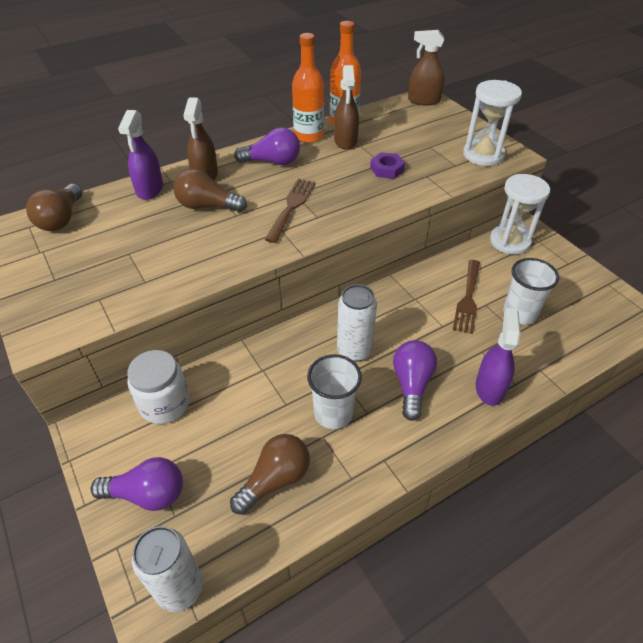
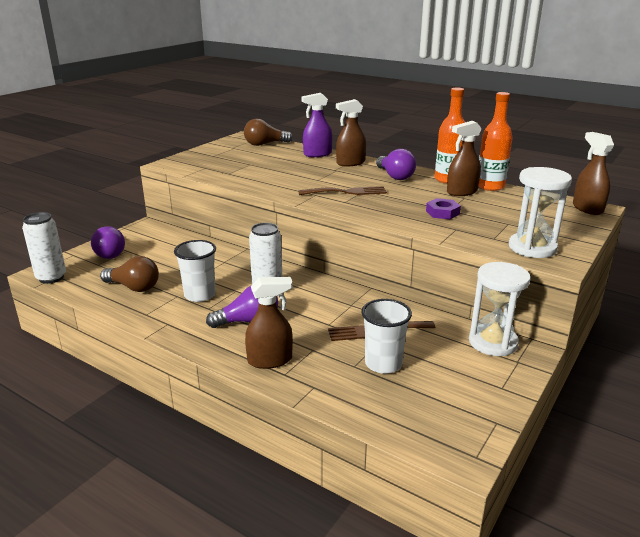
camera: 65 degrees right, 20 degrees down
(164, 404) = (177, 240): white jar -> none
(207, 206) = (317, 170): brown light bulb -> none
(490, 388) = (270, 360): purple spray bottle -> brown spray bottle

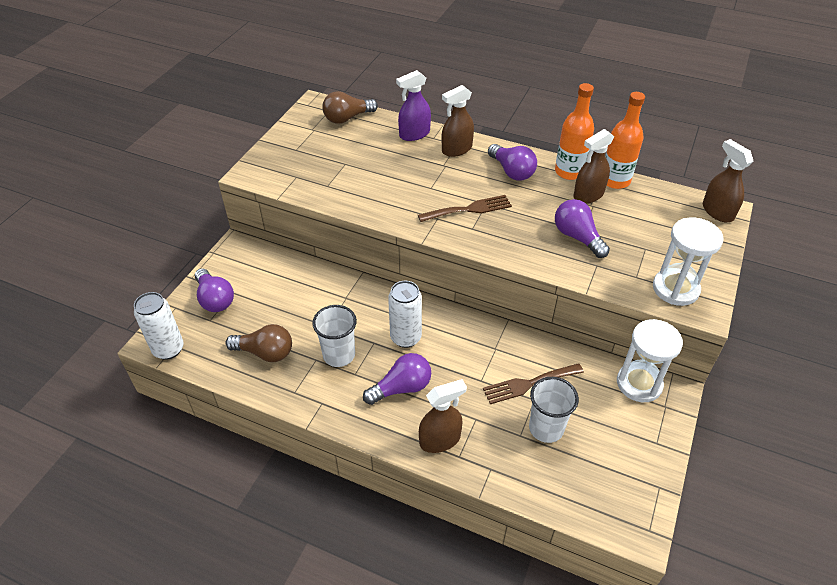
camera: 10 degrees left, 20 degrees up
(442, 212) = (577, 237): purple nut -> purple light bulb

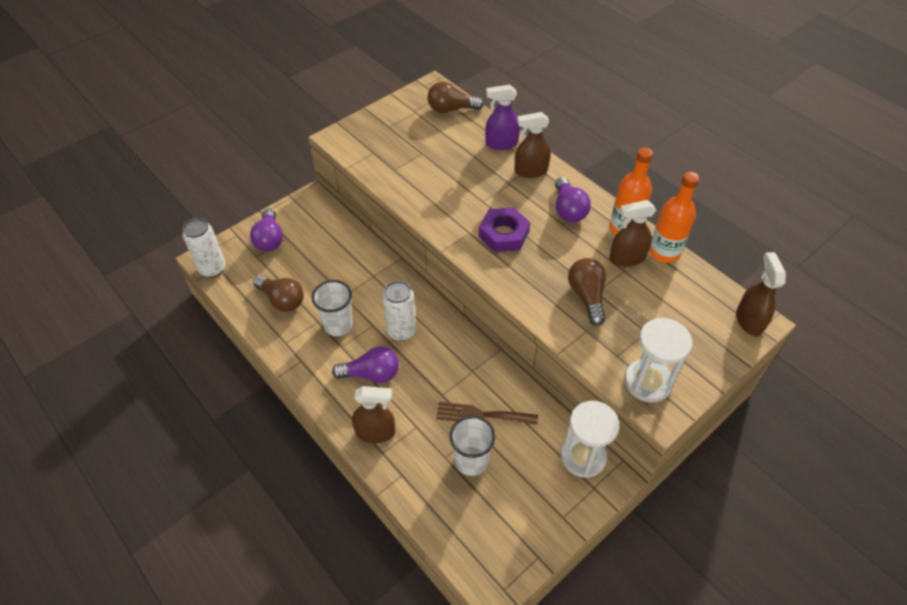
camera: 25 degrees right, 5 degrees up
(469, 209) = (503, 234): brown fork -> purple nut
(577, 237) = (587, 296): purple light bulb -> brown light bulb

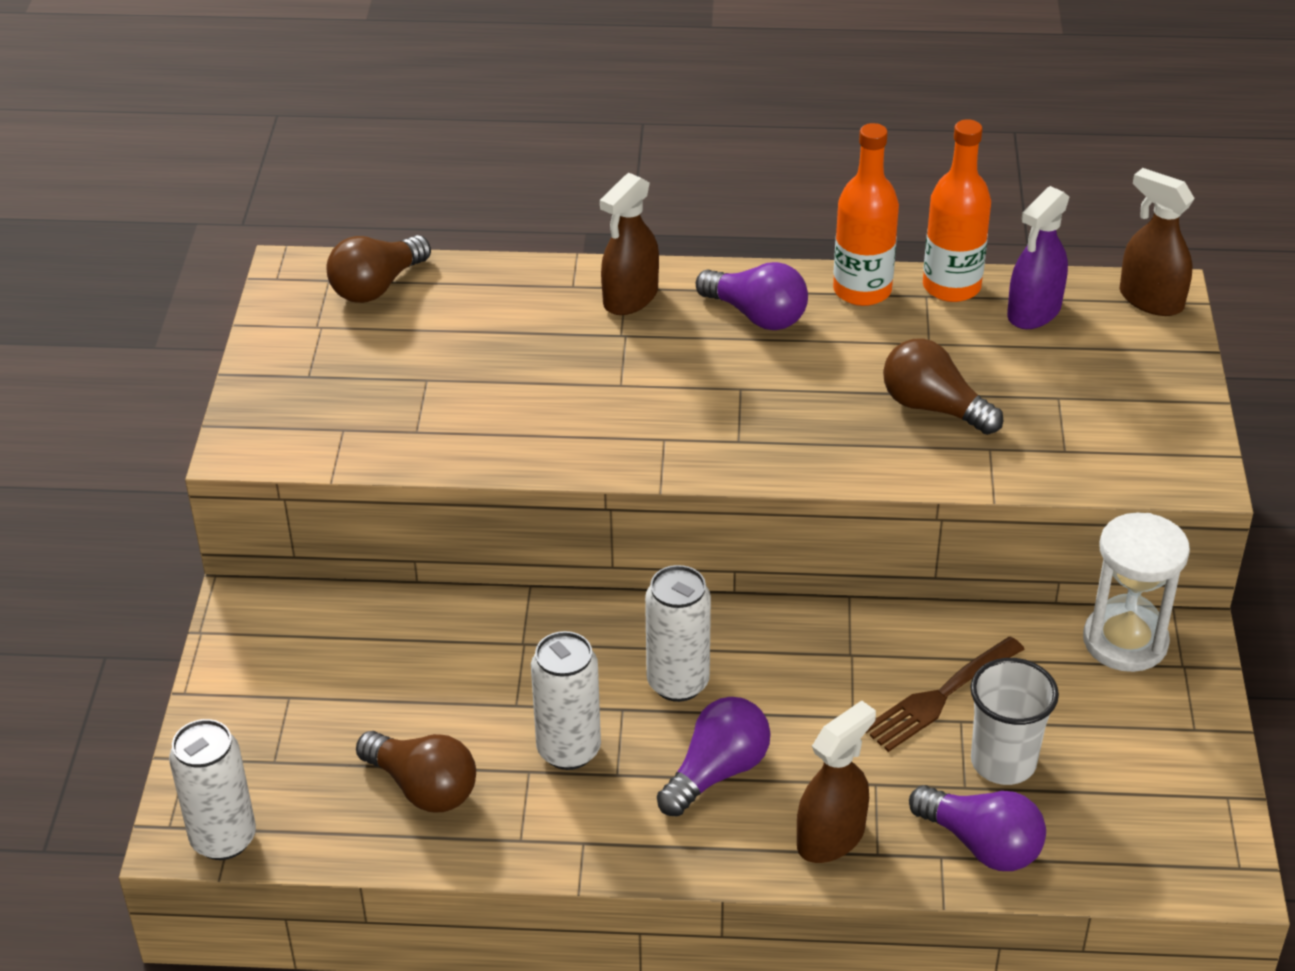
camera: 45 degrees left, 10 degrees down
(270, 239) = (261, 720): purple light bulb -> purple light bulb (982, 844)
(282, 300) = (423, 787): brown light bulb -> brown light bulb turned 45 degrees clockwise
(338, 325) = (568, 750): white cup -> white can
(501, 143) = (531, 287): purple spray bottle -> purple spray bottle (1033, 312)
(503, 234) = (714, 407): purple nut -> none
(627, 258) = (916, 325): brown spray bottle -> none
(648, 382) = (1138, 453): white hourglass -> none

